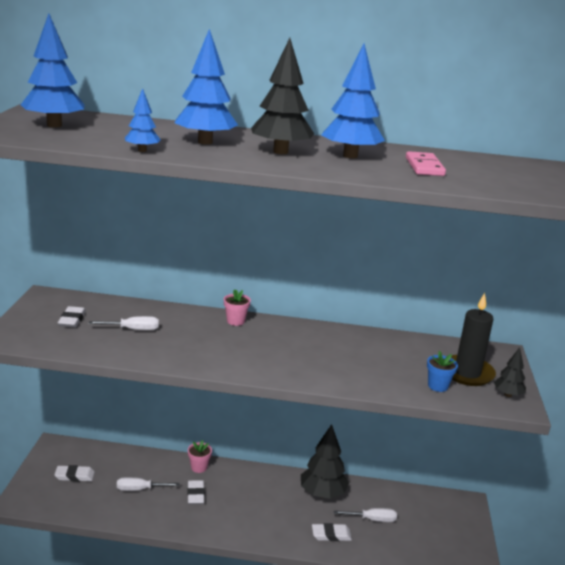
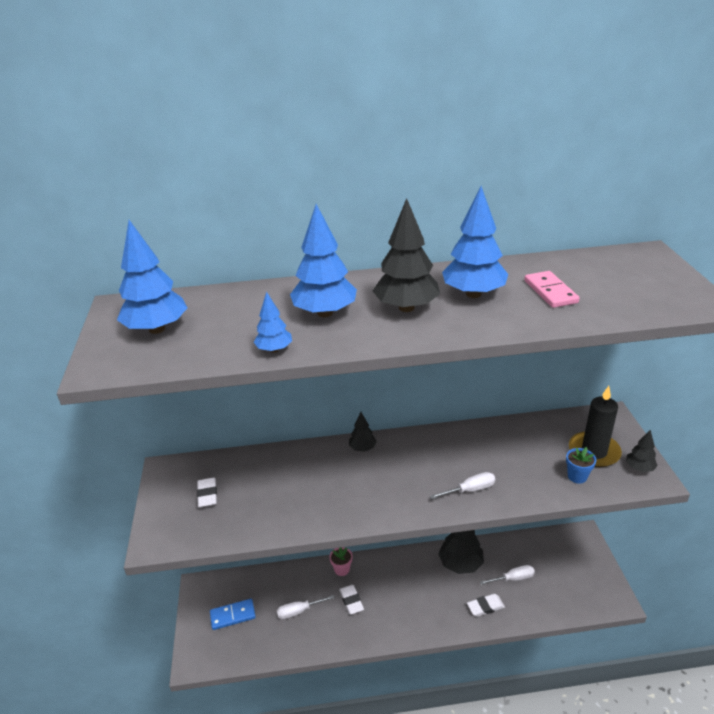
camera: 10 degrees left, 10 degrees up
(74, 476) = (233, 615): white eraser -> blue domino
(133, 329) = (272, 490): white screwdriver -> white screwdriver (469, 490)
(235, 321) = (362, 448): pink flower pot -> black tree

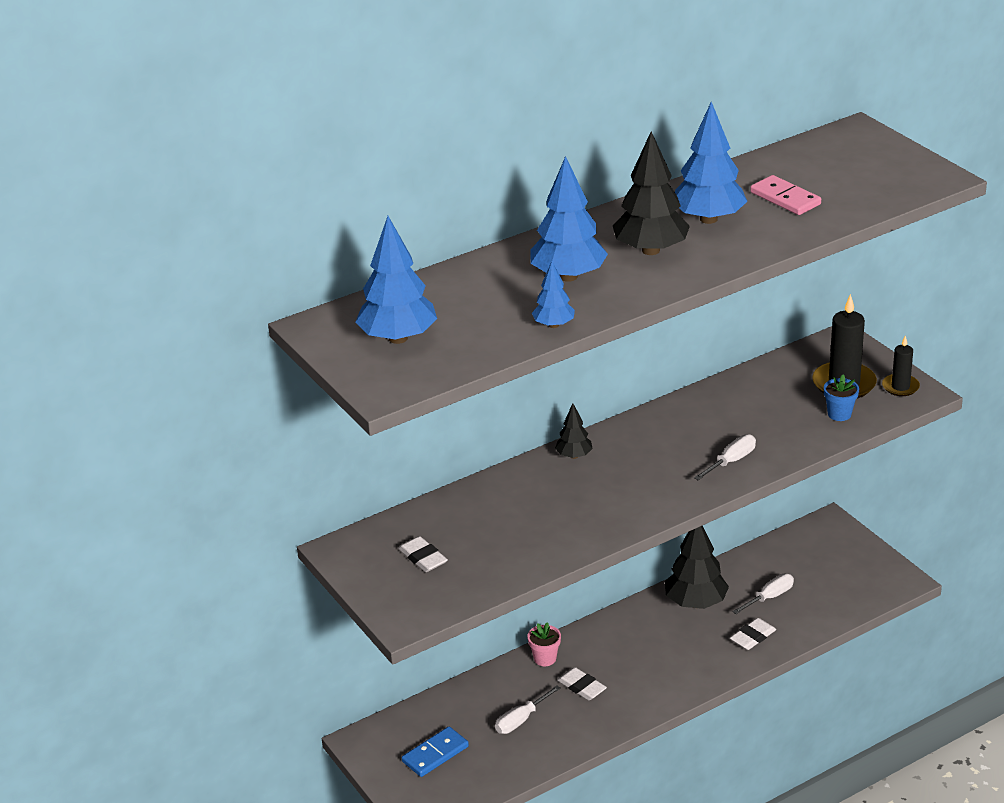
camera: 25 degrees left, 0 degrees up
(639, 468) = (900, 387): black tree -> black candle

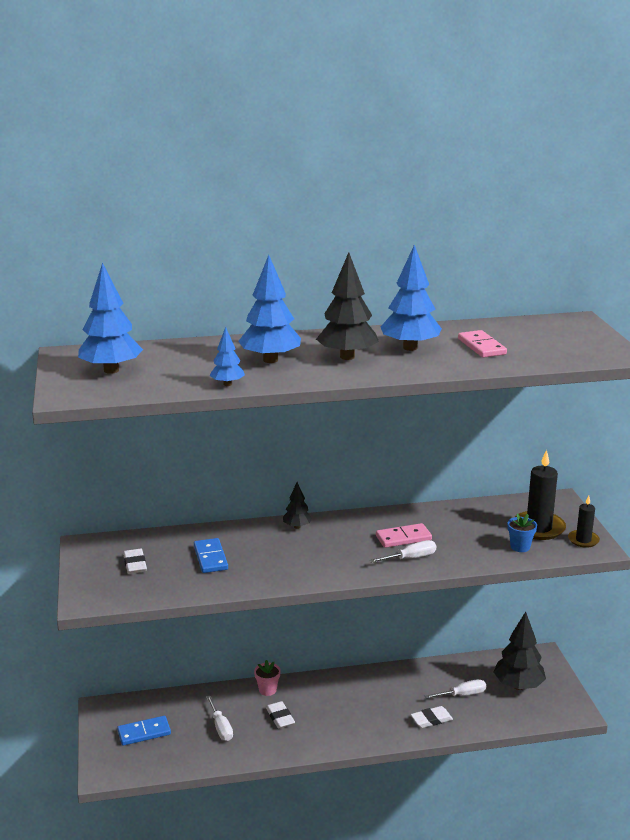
camera: 20 degrees right, 10 degrees down
(505, 524) = (210, 558): none -> blue domino
(521, 720) = (220, 727): white screwdriver -> white screwdriver turned 90 degrees counterclockwise
(695, 603) = (403, 683): black tree -> black tree (518, 686)
(705, 437) = (403, 538): none -> pink domino

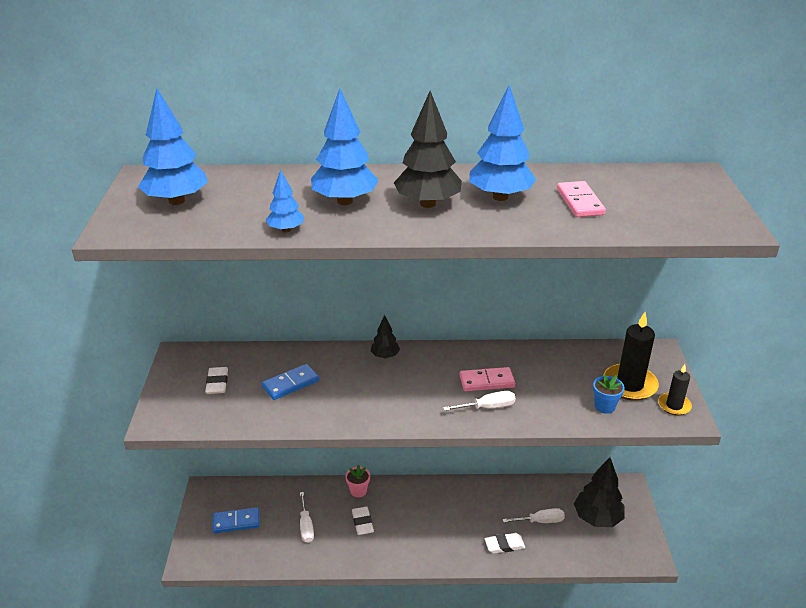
camera: 10 degrees right, 10 degrees up
(210, 558) = (290, 384): blue domino -> blue domino turned 60 degrees clockwise

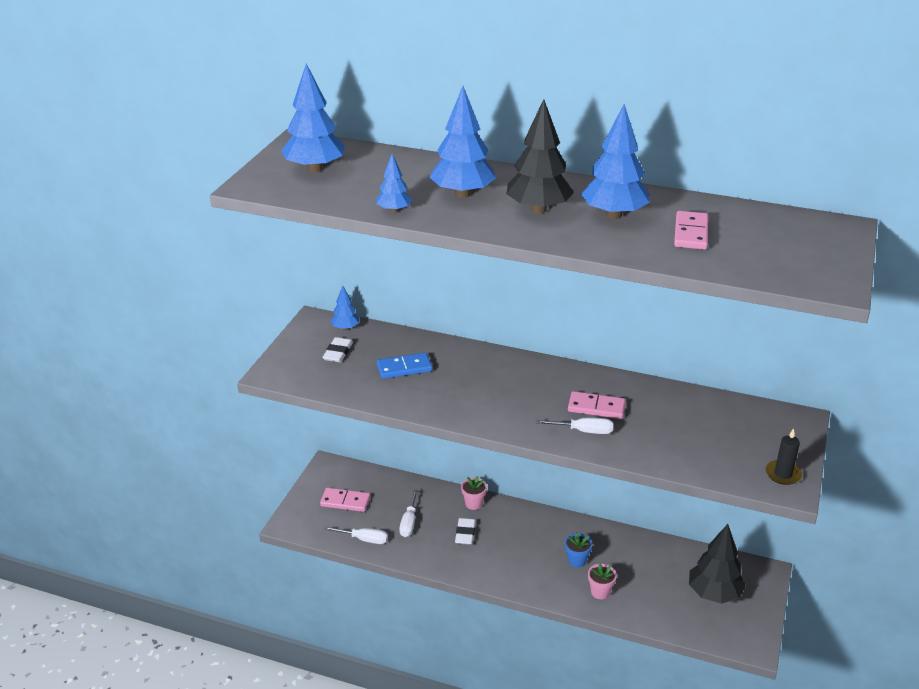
camera: 20 degrees right, 0 degrees up
(214, 356) = (345, 328): none -> blue tree
(236, 522) = (345, 501): blue domino -> pink domino
(385, 356) = (507, 362): black tree -> none
(504, 545) = (600, 592): white eraser -> pink flower pot
(540, 521) = (649, 580): white screwdriver -> white screwdriver (363, 539)
(604, 406) = (706, 458): blue flower pot -> blue flower pot (577, 560)
(629, 385) = (746, 444): black candle -> none

